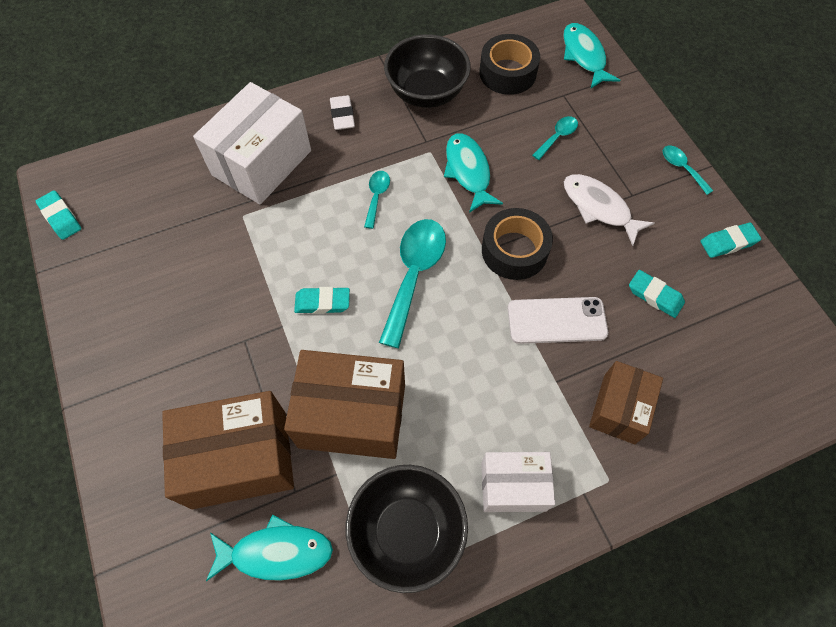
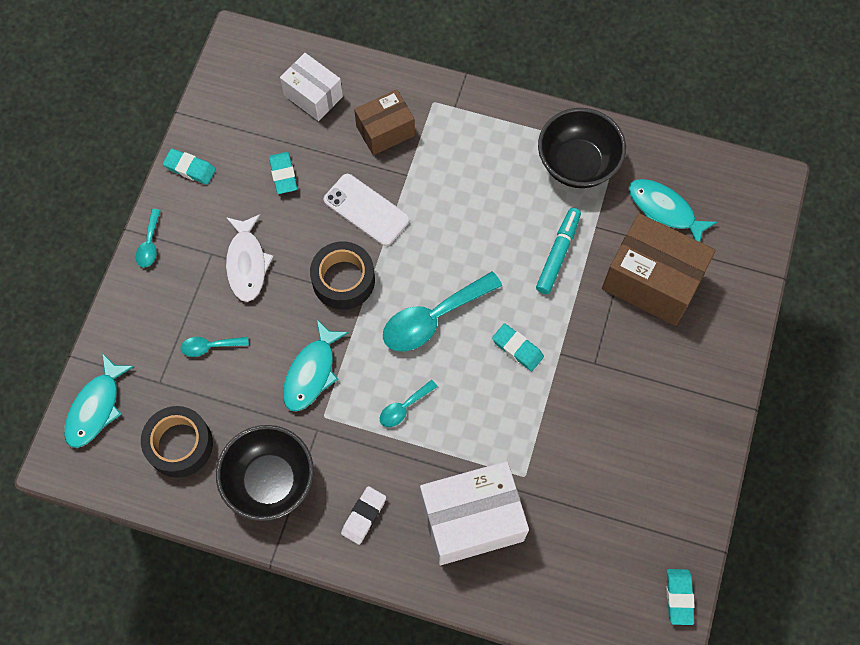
camera: 140 degrees left, 5 degrees up
(352, 415) = (558, 254): brown box -> turquoise marker
(513, 486) = (493, 140): white box -> white box (313, 96)

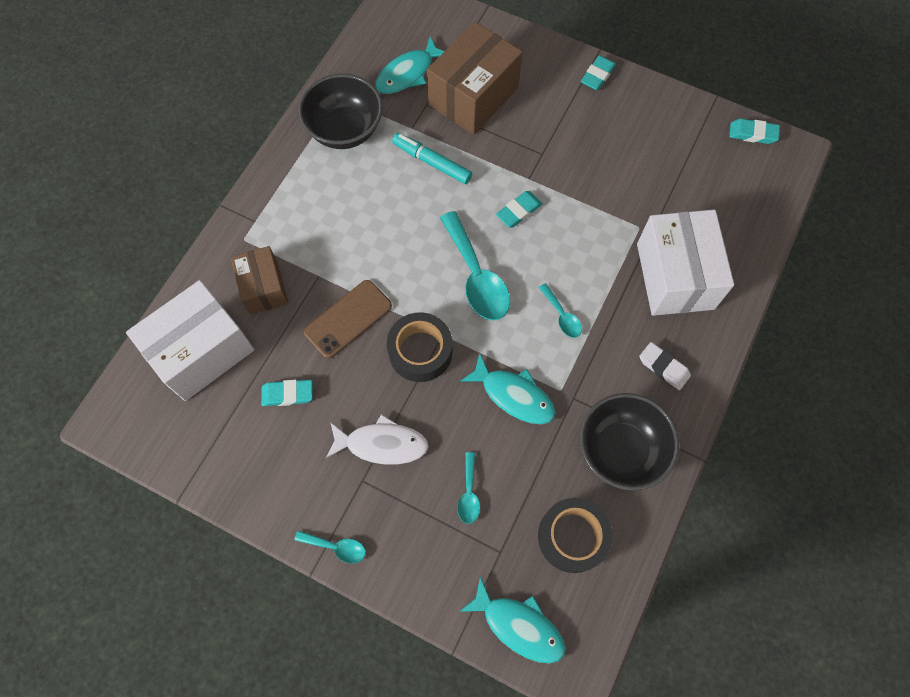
camera: 80 degrees left, 0 degrees up
(190, 168) = (254, 492): turquoise eraser -> turquoise eraser (597, 75)
(313, 96) = (202, 352): white box -> white box, size x1.64
(366, 210) = (348, 319): white phone -> brown phone

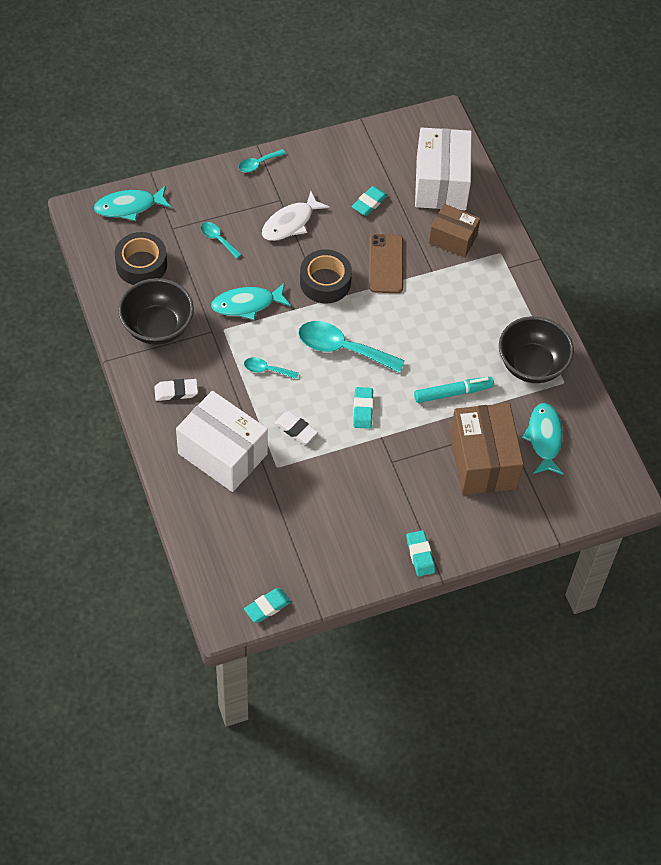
camera: 130 degrees right, 10 degrees down
(591, 243) = (296, 429): none -> white eraser

